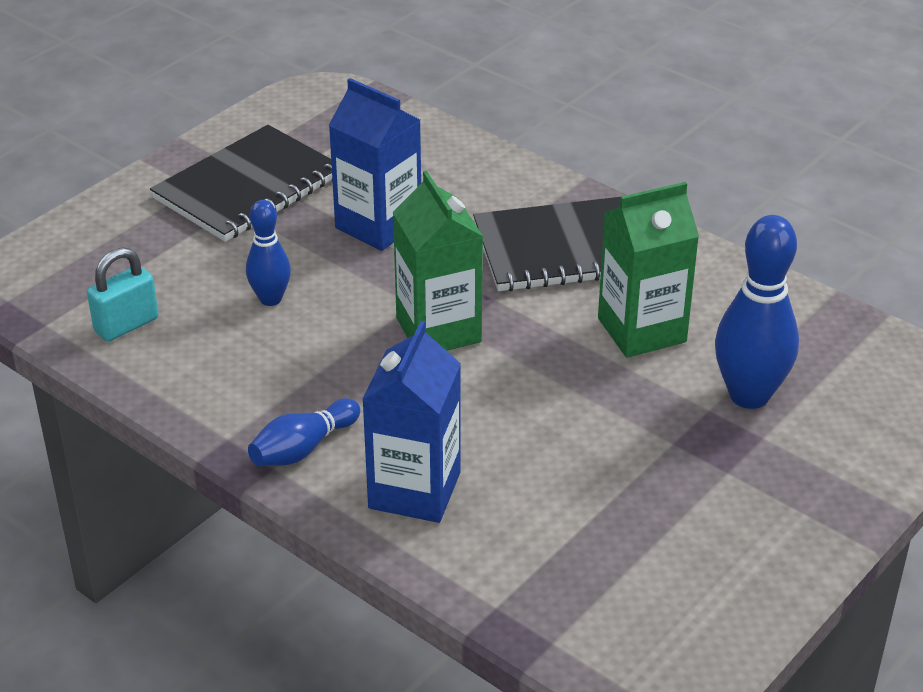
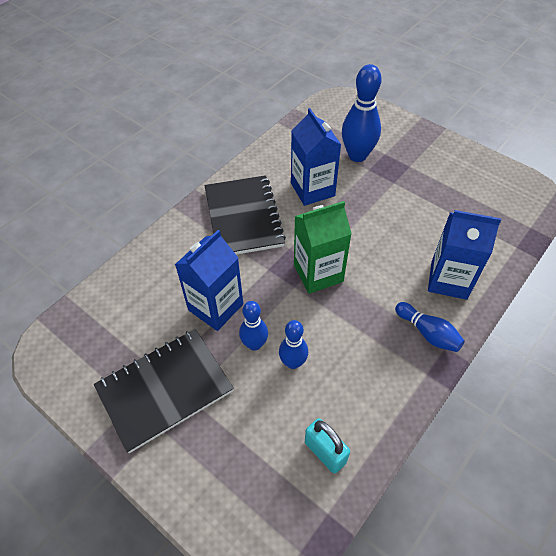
camera: 90 degrees left, 15 degrees up
(248, 187) = (164, 389): black notebook -> black notebook turned 75 degrees counterclockwise
(307, 263) = (254, 344): none -> blue bowling pin
(641, 330) = (312, 189): green carton -> blue carton

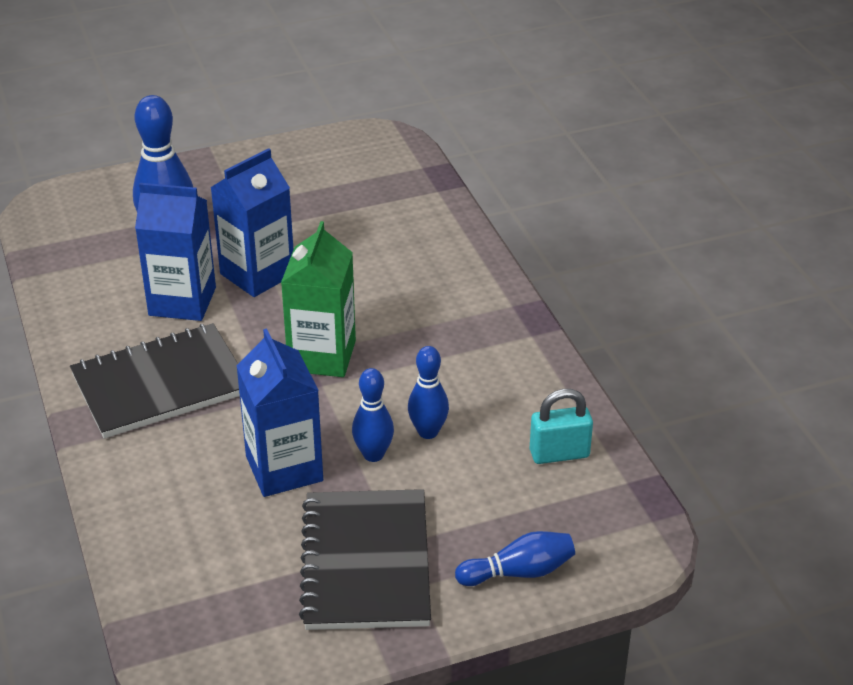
camera: 60 degrees left, 15 degrees down
(243, 217) = (160, 384): black notebook -> black notebook turned 45 degrees counterclockwise
(428, 333) = (484, 309): blue bowling pin -> blue bowling pin (519, 572)
(448, 280) = (432, 260): blue carton -> blue carton (257, 274)

